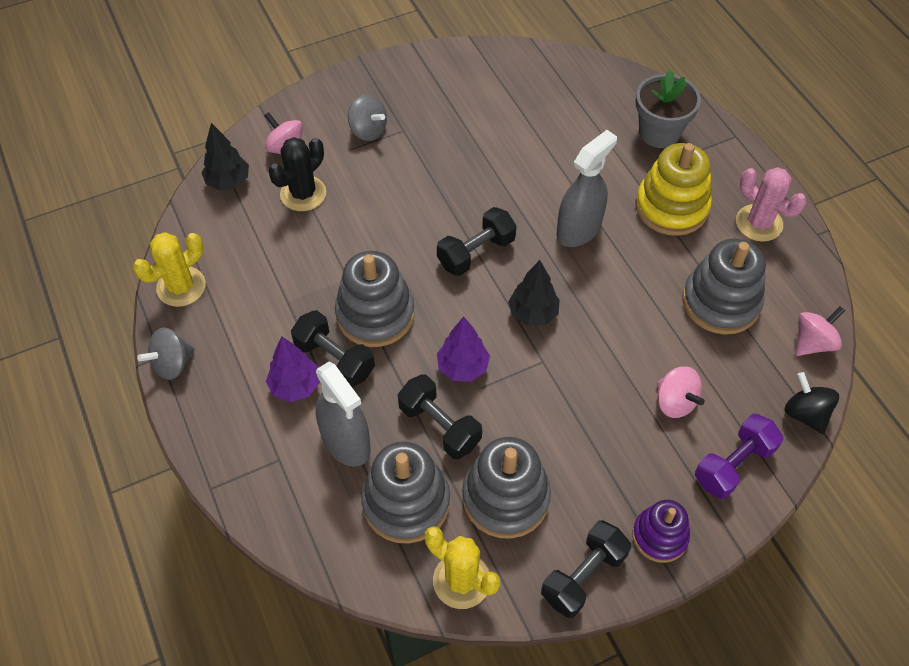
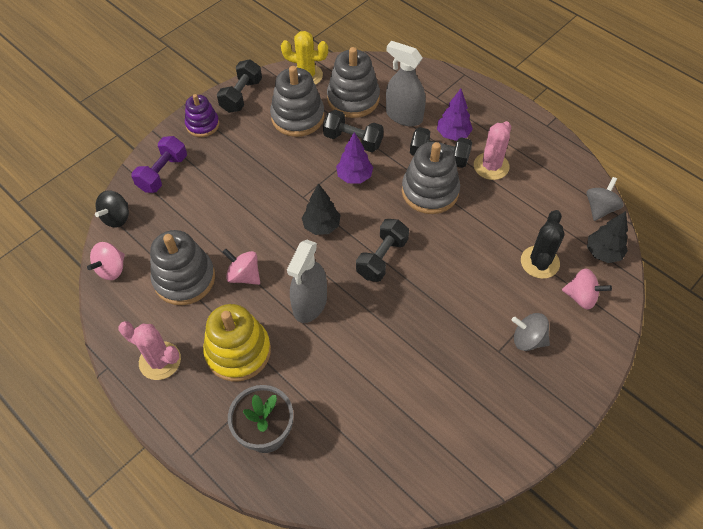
camera: 160 degrees right, 0 degrees up
(172, 364) = (536, 123): grey spinning top -> grey spinning top (600, 208)
(181, 287) = (570, 168): yellow cactus -> none
(277, 322) = (491, 166): none -> pink cactus
(675, 402) = (207, 198): pink spinning top -> pink spinning top (244, 275)
(805, 414) = (117, 218): black spinning top -> black spinning top turned 75 degrees clockwise

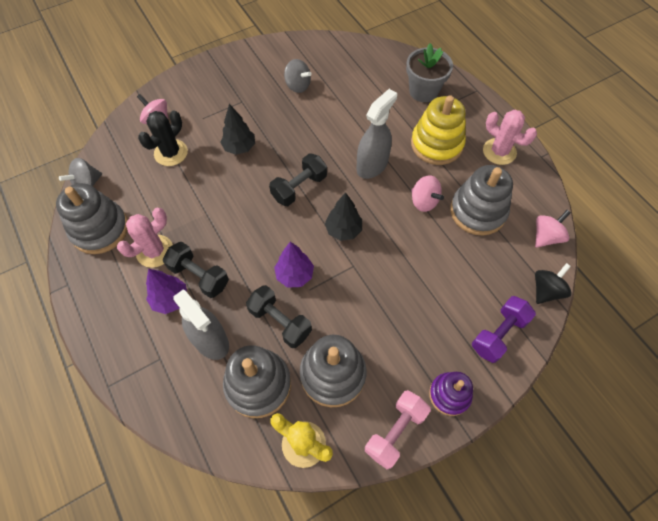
camera: 165 degrees left, 5 degrees up
(241, 95) = (395, 432): black dumbbell -> pink dumbbell
(430, 191) = (228, 239): grey stacking toy -> grey stacking toy (100, 229)
(528, 339) = (216, 103): grey spinning top -> grey spinning top (298, 86)
(603, 253) = (115, 148): black tree -> black tree (239, 148)

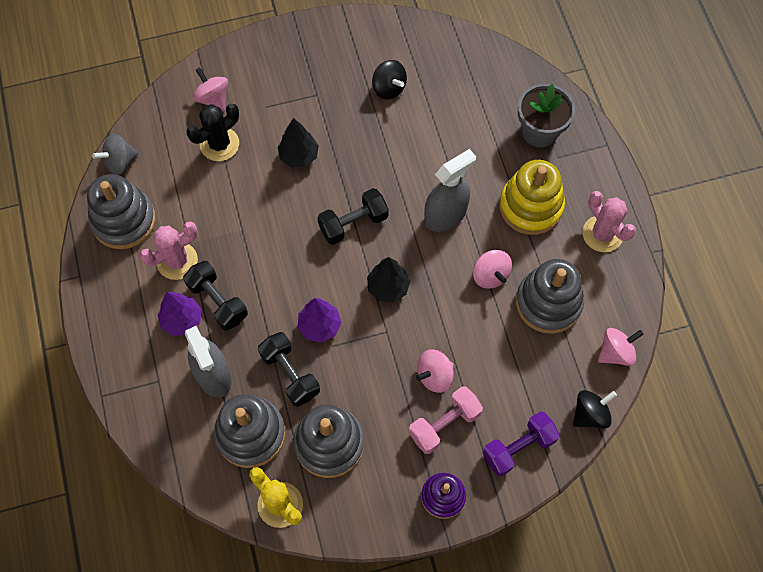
camera: 15 degrees right, 5 degrees up
(298, 86) = (389, 88): grey spinning top -> black spinning top
(395, 432) = (375, 518): pink dumbbell -> pink dumbbell (444, 424)
(406, 292) = (434, 376): none -> pink spinning top

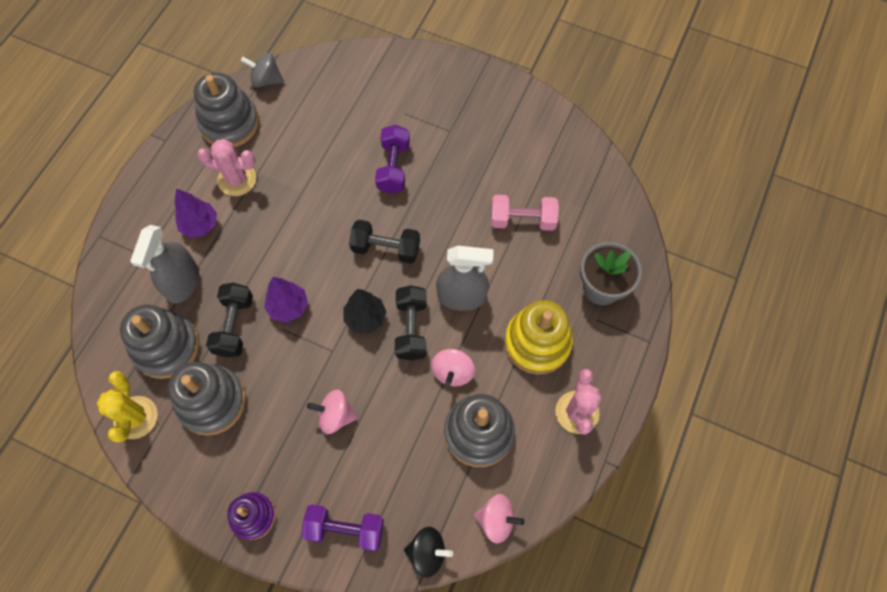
camera: 40 degrees right, 0 degrees up
(213, 98) = (372, 80): pink spinning top -> none
(218, 301) = (236, 231): black dumbbell -> black dumbbell (411, 328)
(219, 144) = (345, 117): black cactus -> none
(299, 156) = (393, 167): black tree -> purple dumbbell
(389, 88) = (510, 165): black spinning top -> none
(444, 424) = (307, 460): pink dumbbell -> pink dumbbell (522, 220)

